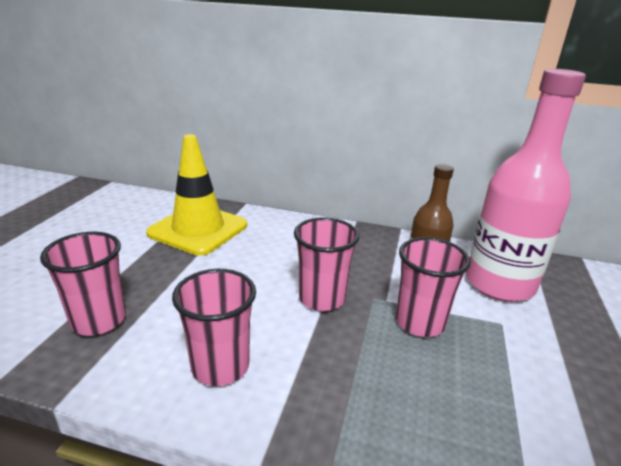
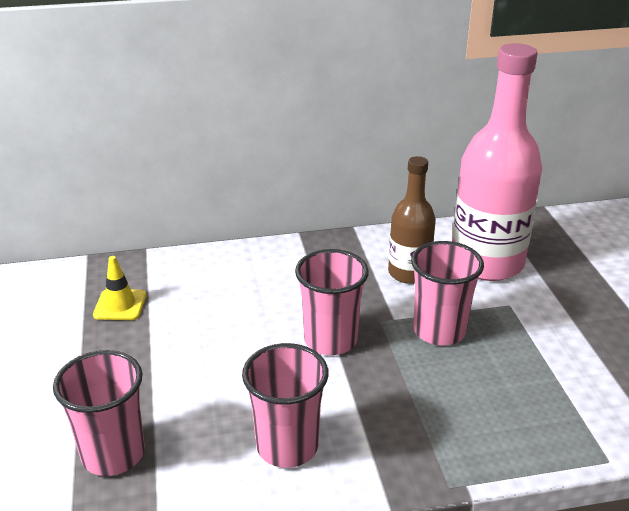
camera: 25 degrees left, 5 degrees up
(198, 229) = (120, 305): yellow traffic cone -> yellow traffic cone, size x0.45

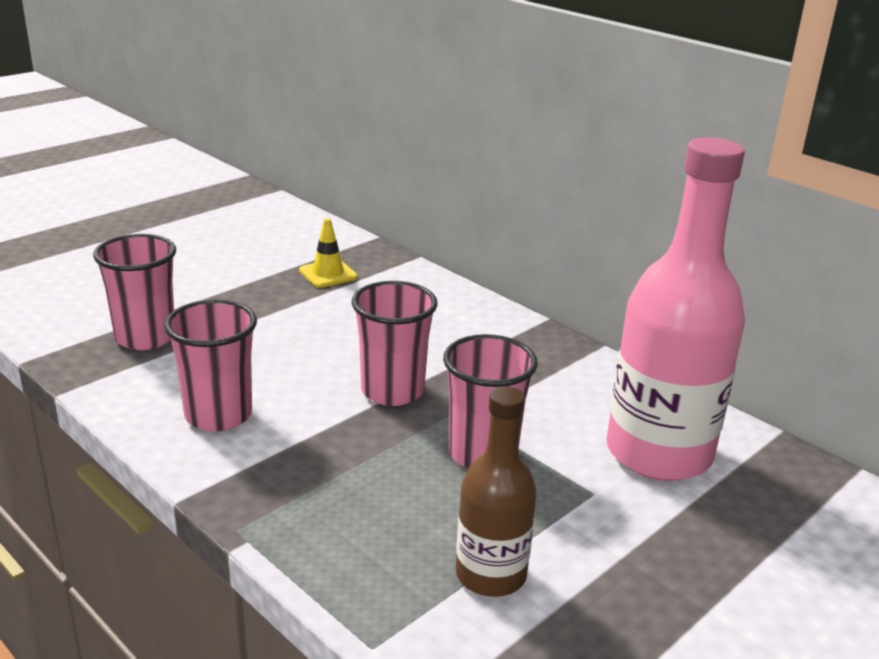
camera: 55 degrees right, 5 degrees down
(409, 273) = (564, 404): brown bottle -> brown bottle (490, 575)

